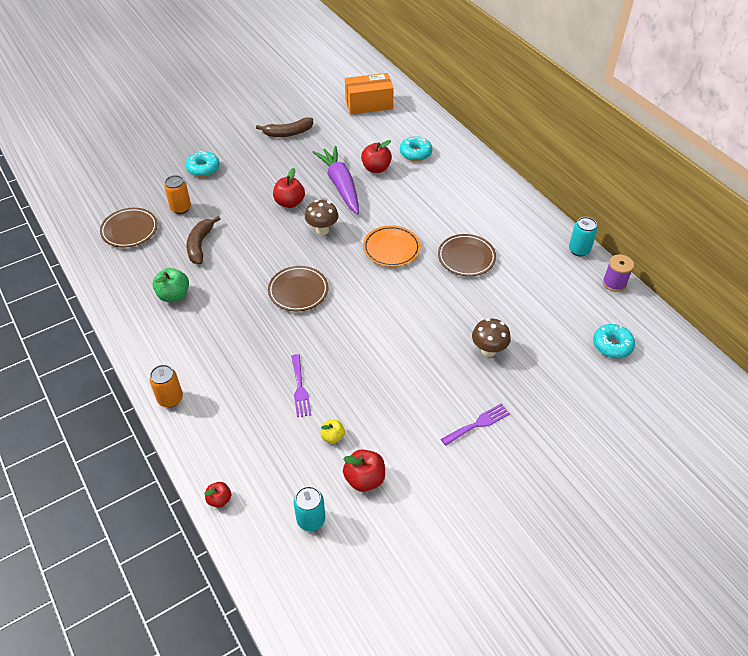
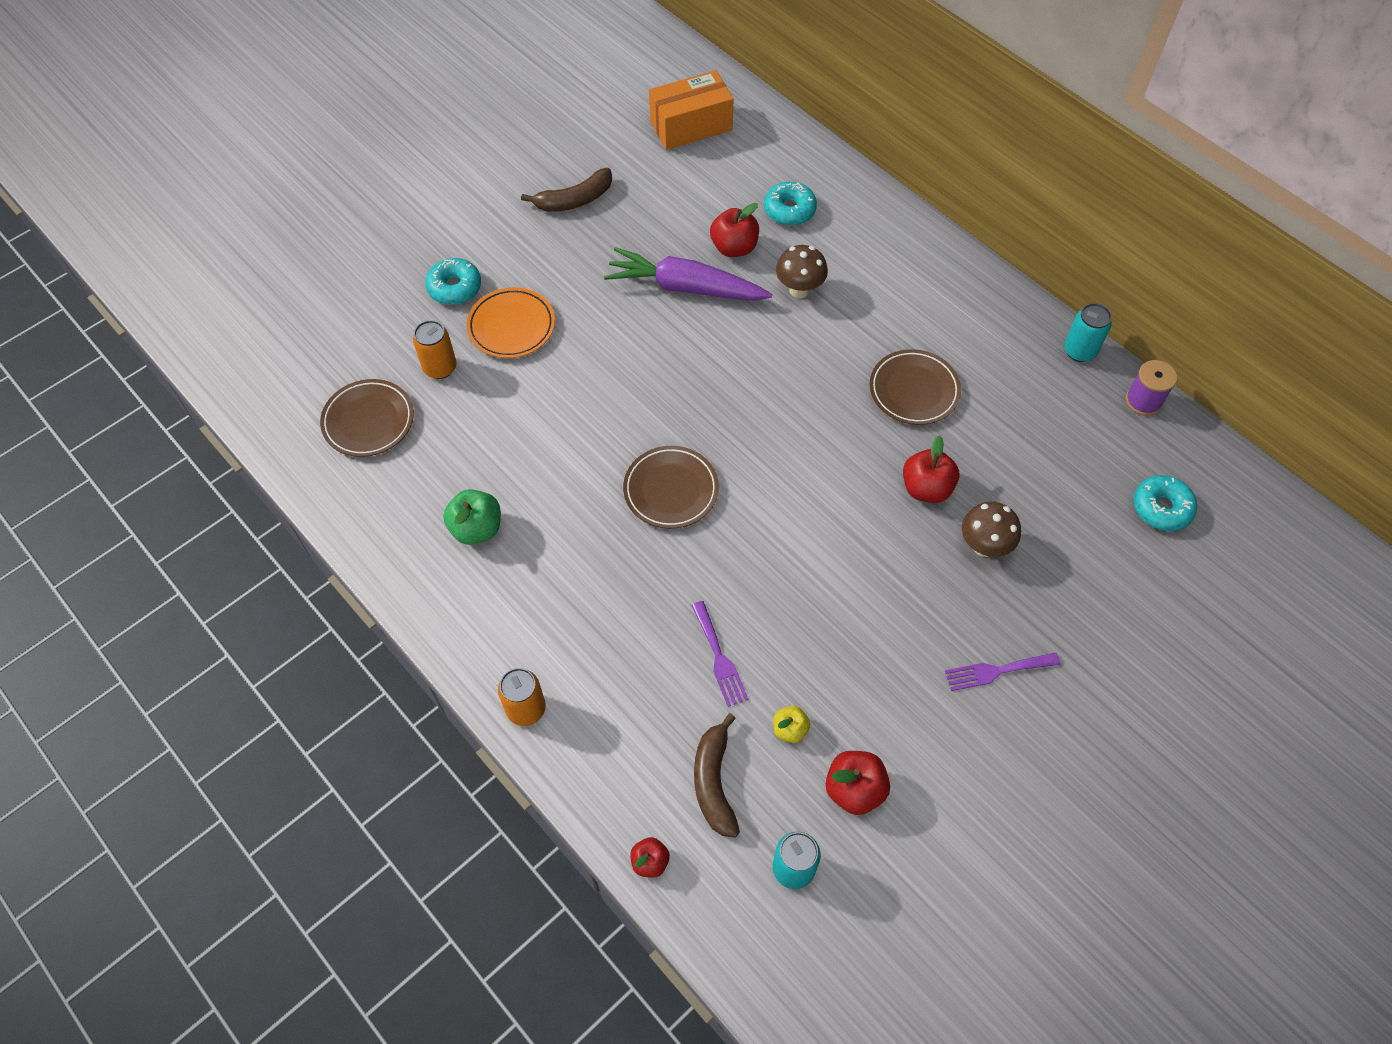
camera: 10 degrees left, 10 degrees up
(200, 245) = (492, 431): brown banana -> brown banana (714, 782)
(289, 203) = (613, 332): red apple -> red apple (926, 488)
(322, 230) = (679, 374): brown mushroom -> brown mushroom (799, 290)
(340, 185) = (686, 287): purple carrot -> purple carrot turned 45 degrees counterclockwise
(391, 249) = (795, 392): orange plate -> orange plate (511, 326)
(478, 424) = (996, 671): purple fork -> purple fork turned 150 degrees counterclockwise

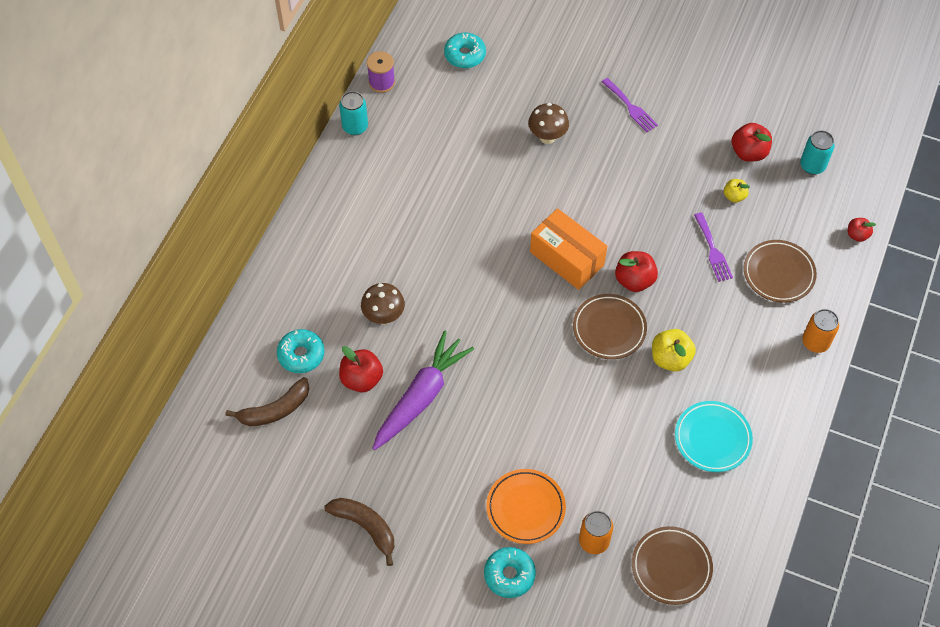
camera: 115 degrees left, 0 degrees up
(477, 528) = (712, 438): green apple -> turquoise plate
(598, 534) = (670, 358): none -> yellow apple
(686, 287) = (421, 397): purple carrot -> purple carrot turned 135 degrees counterclockwise
(691, 126) = (232, 471): orange box -> orange box (566, 258)
(714, 782) = (791, 222): brown banana -> brown banana (275, 409)
(719, 658) = (713, 250): purple fork -> purple fork turned 120 degrees clockwise
(914, 390) = (442, 212): brown plate -> brown plate (778, 273)
(926, 488) = (520, 180): red apple -> red apple (634, 280)

